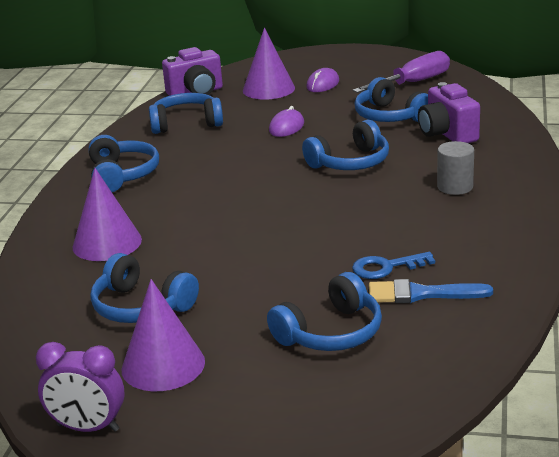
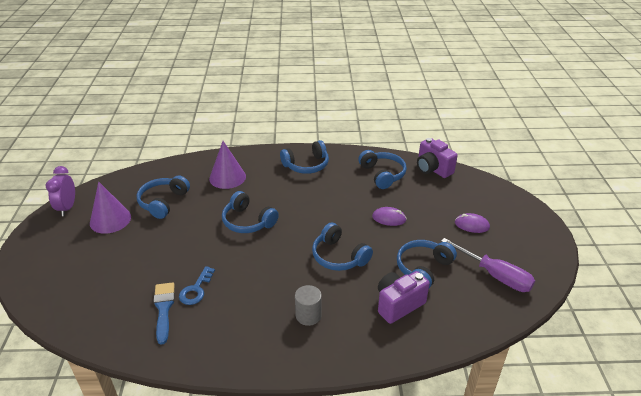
camera: 75 degrees right, 10 degrees up
(268, 89) = (452, 200): purple cone -> none
(330, 332) = (128, 274): blue headphones -> blue headphones (248, 221)
(386, 267) = (196, 290): blue key -> blue key turned 135 degrees counterclockwise

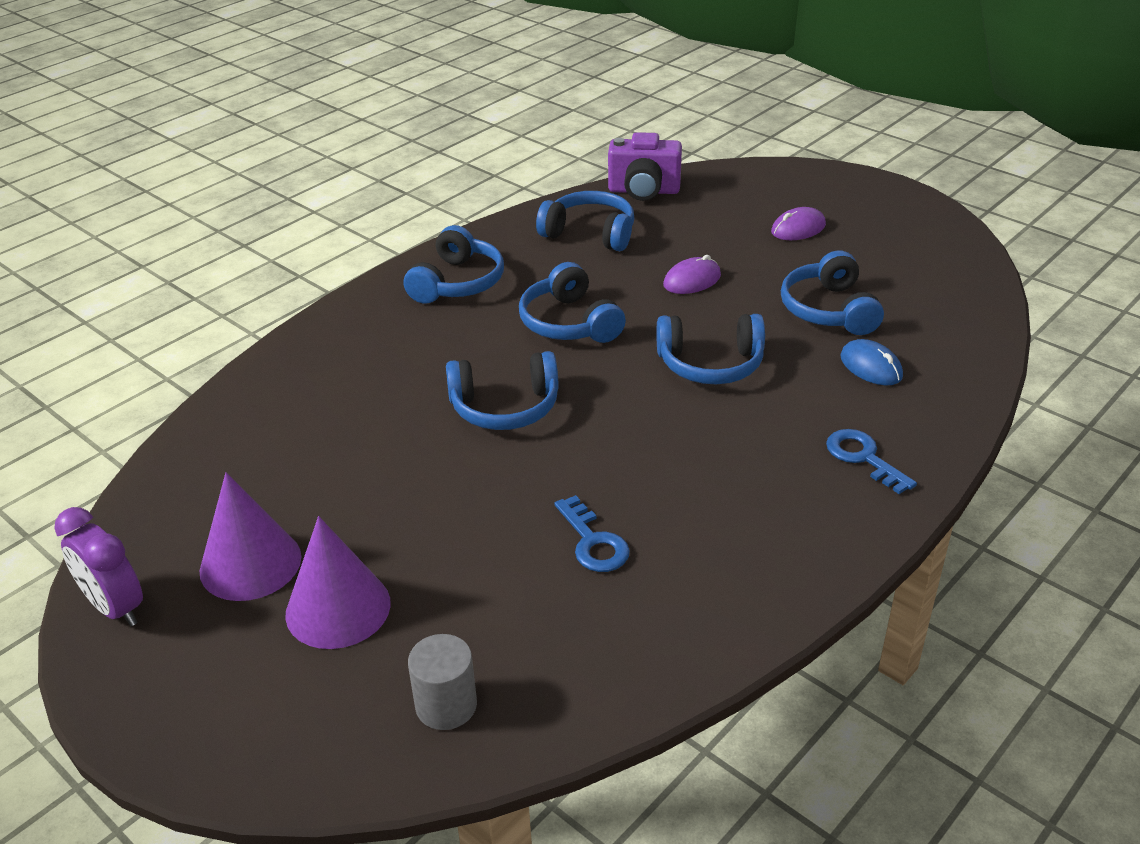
camera: 45 degrees left, 0 degrees up
(163, 202) = (305, 474): blue headphones -> blue headphones (569, 323)
(164, 308) = (592, 601): blue brush -> none
(227, 177) = (355, 372): purple cone -> purple cone (338, 608)
(308, 315) = (796, 455): grey cylinder -> grey cylinder (446, 705)
(330, 337) = (863, 458): none -> blue key
(398, 304) = (871, 367): purple camera -> blue mouse
(495, 275) = (911, 266): purple screwdriver -> none

